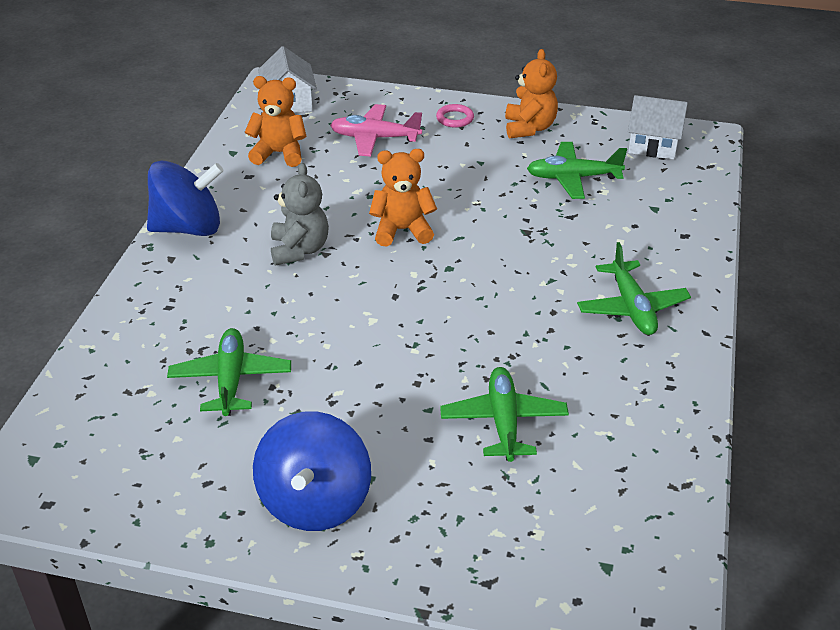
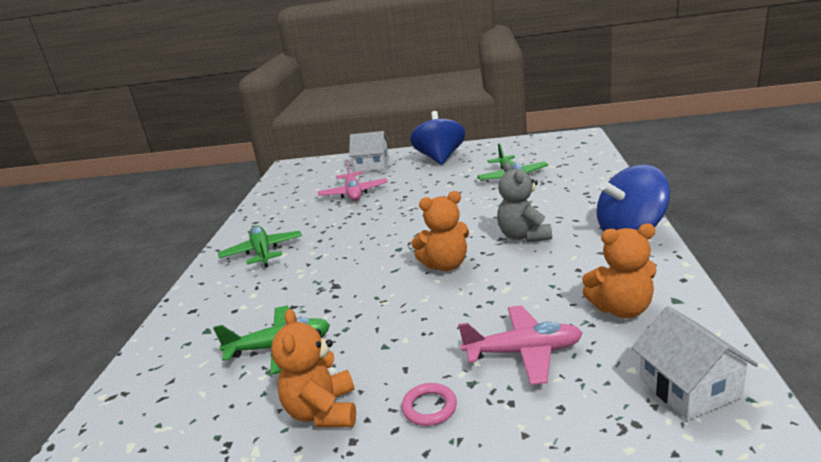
camera: 175 degrees right, 15 degrees down
(503, 421) = (353, 193): green plane -> pink plane
(653, 144) = (162, 417): white house -> white house (372, 165)

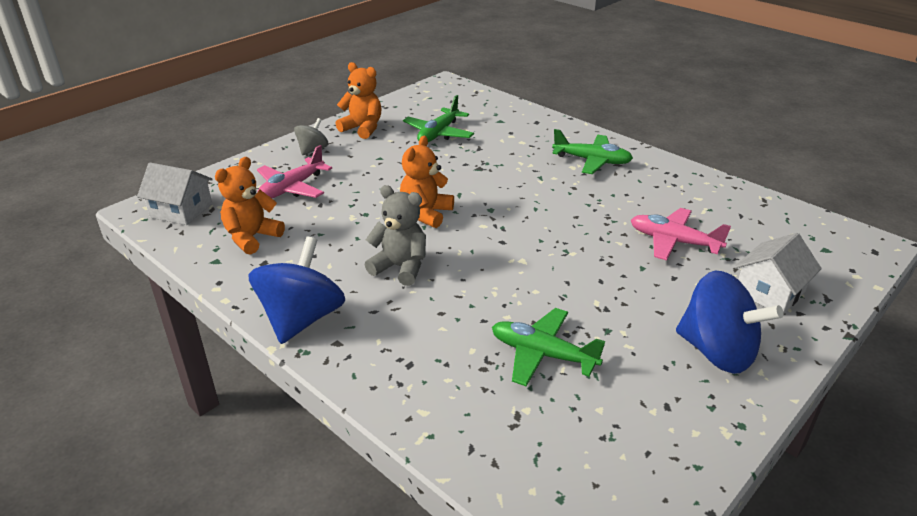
camera: 125 degrees right, 10 degrees up
(429, 407) = (312, 150): pink ring -> grey spinning top

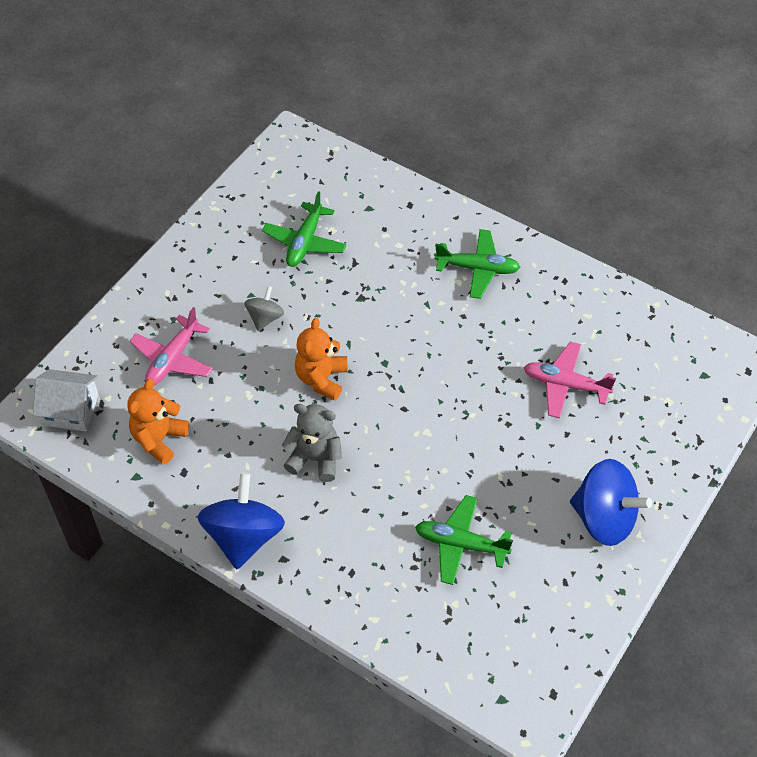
camera: 10 degrees left, 20 degrees up
(312, 150) = (173, 290): grey spinning top -> grey spinning top (265, 318)
(362, 128) = (217, 244): orange teddy bear -> none
(769, 292) = (650, 440): white house -> none

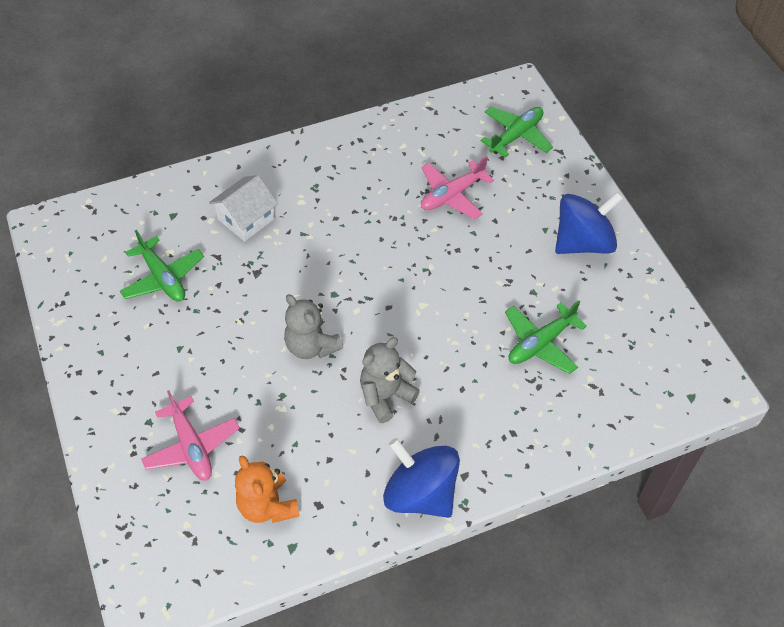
camera: 55 degrees left, 0 degrees up
(71, 410) = (172, 564): white house -> white house (246, 219)
(265, 318) = (213, 351): grey spinning top -> none
(321, 379) = (311, 346): orange teddy bear -> grey teddy bear
(477, 269) = (300, 183): green plane -> green plane (516, 136)

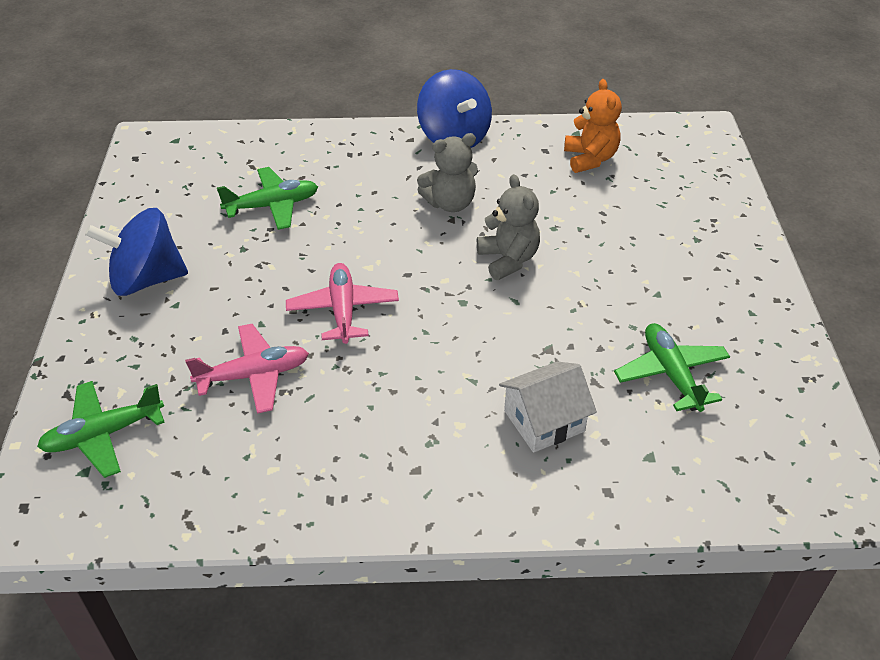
camera: 160 degrees left, 10 degrees down
(191, 446) = (654, 211): pink plane -> pink plane (343, 310)

